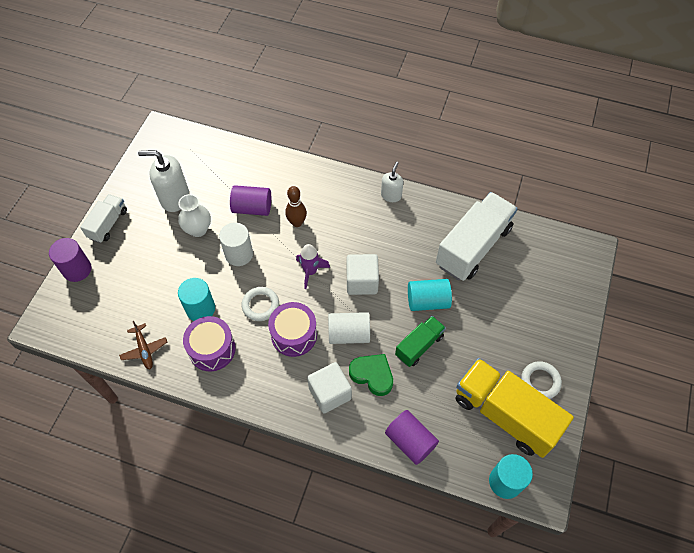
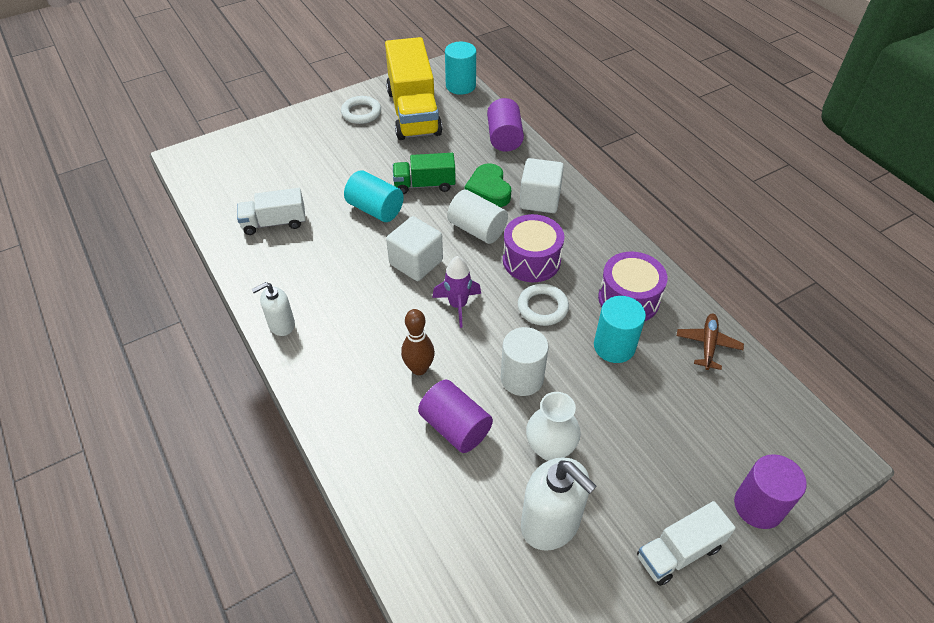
camera: 140 degrees left, 10 degrees down
(473, 247) = (274, 223): white truck -> white truck, size x0.54

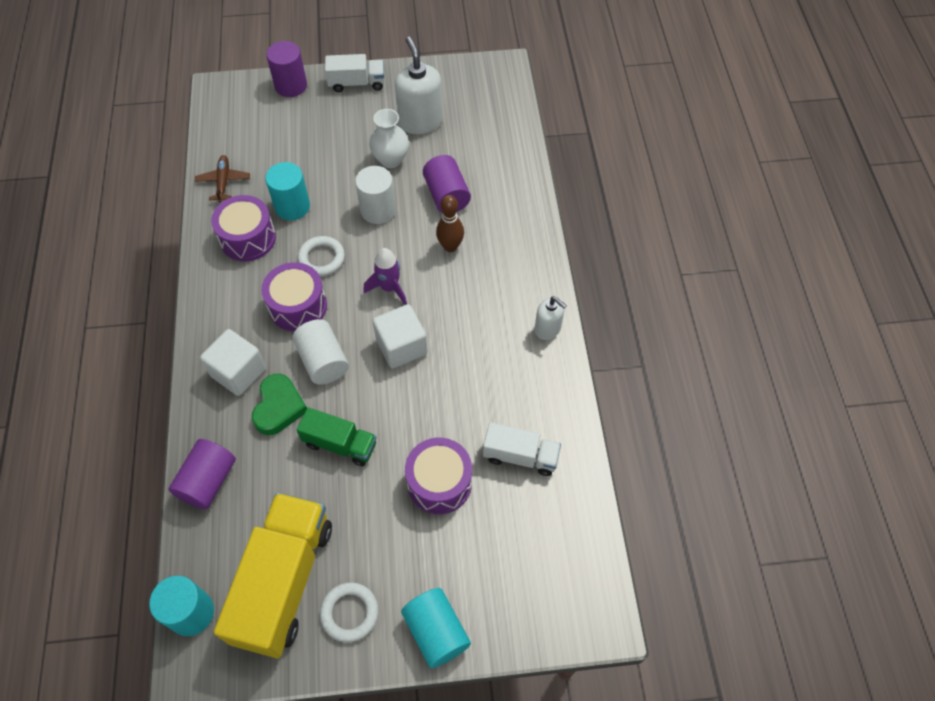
camera: 155 degrees left, 10 degrees up
(281, 325) = (548, 329): white soap dispenser -> white soap dispenser turned 45 degrees clockwise
(333, 188) = (439, 483): none -> purple drum
(375, 209) = (408, 430): turquoise cylinder -> turquoise cylinder (436, 632)
(708, 344) = (223, 181): brown plane -> brown plane turned 135 degrees clockwise

